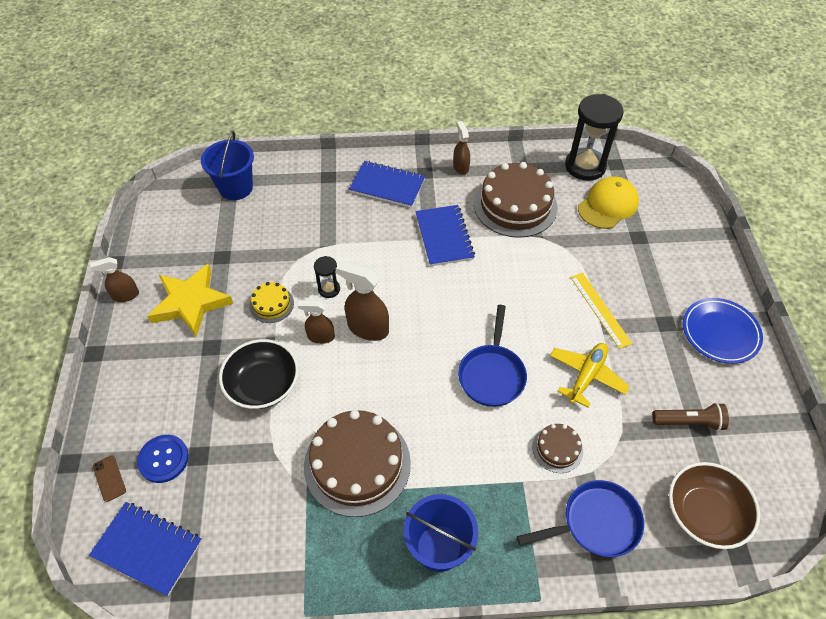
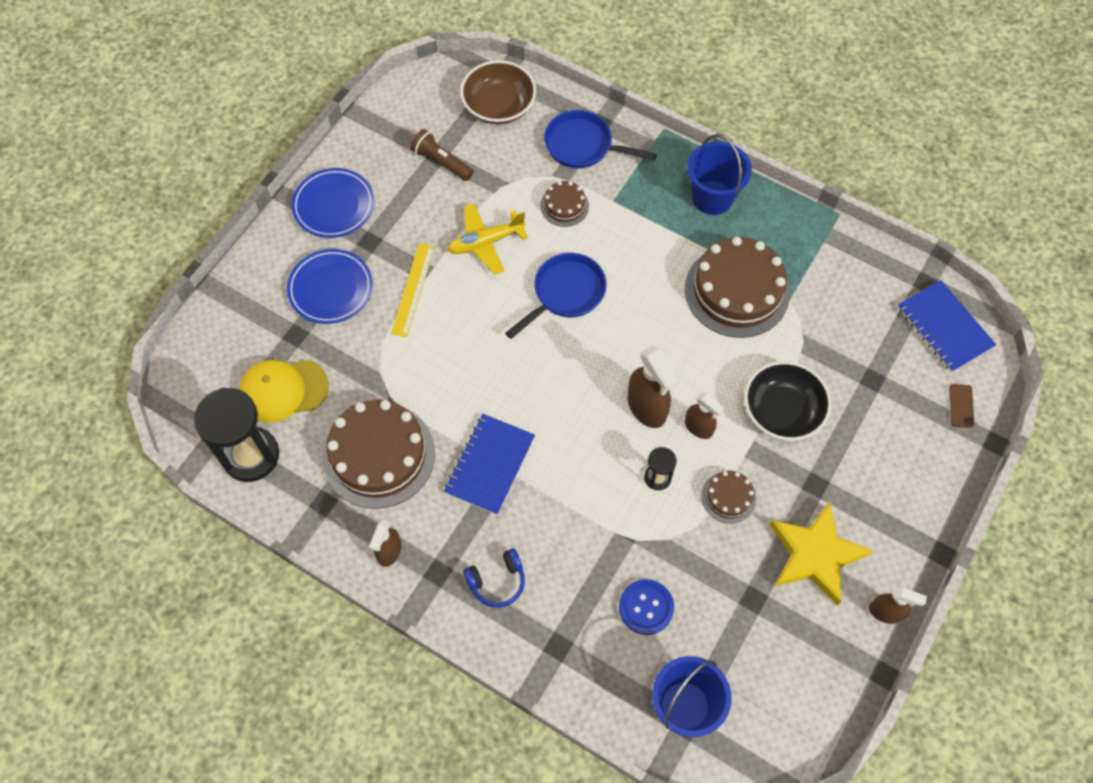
camera: 145 degrees left, 10 degrees up
(163, 459) = (906, 394): blue button -> blue button (646, 607)
(271, 304) = (728, 497): yellow cake -> brown cake
(387, 186) = (497, 581): blue notebook -> blue headphones
(652, 276) = (330, 289): none -> blue plate

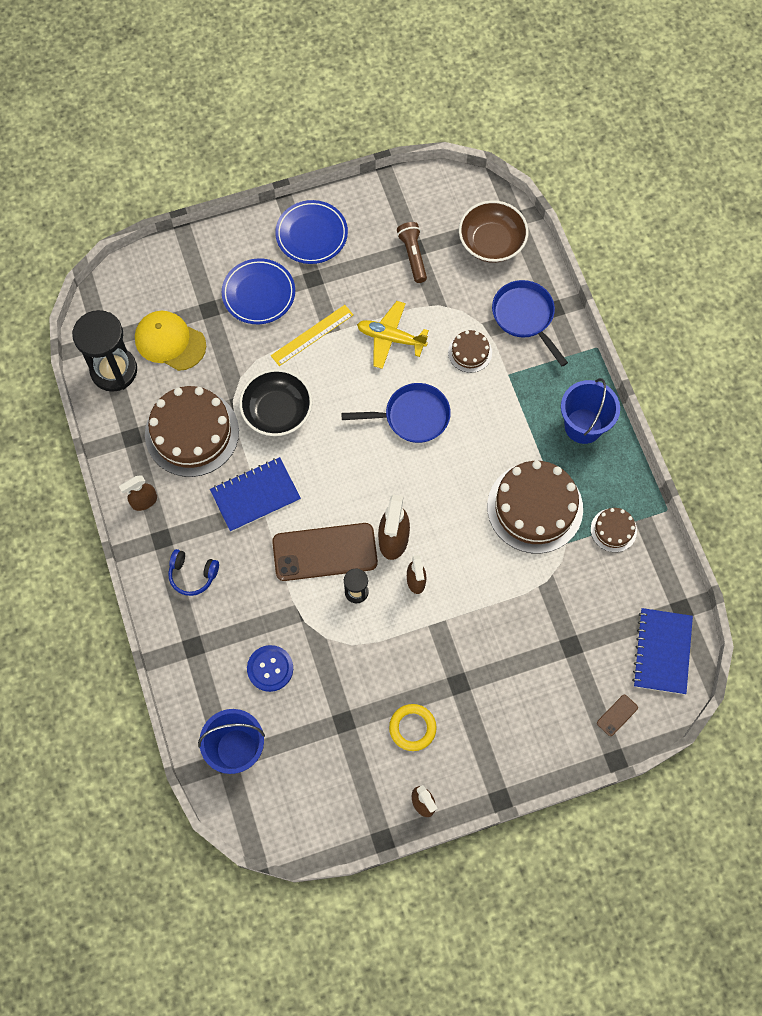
camera: 40 degrees right, 5 degrees up
(598, 465) = (325, 552): none -> brown phone
(728, 497) = (391, 643): brown cake -> brown cake (613, 530)
(782, 411) = (484, 616): black bowl -> black bowl (277, 411)
(815, 555) = (412, 728): yellow star -> yellow ring

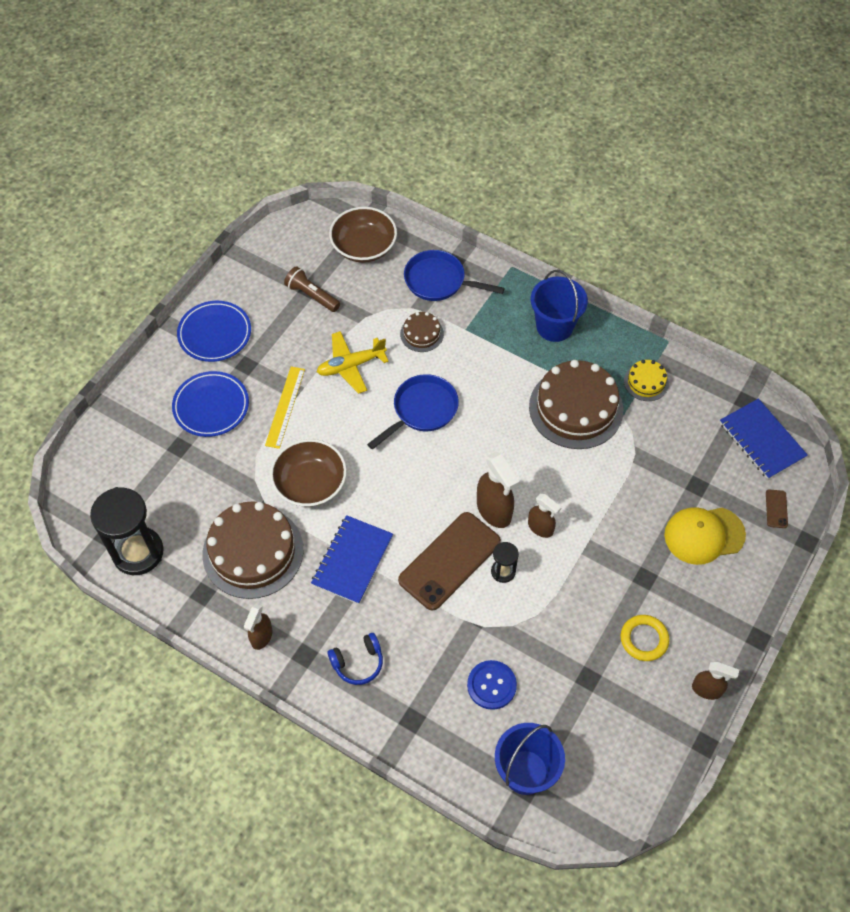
camera: 40 degrees left, 10 degrees down
(170, 342) = (168, 495): yellow cap -> yellow cap (704, 535)
(277, 411) = (310, 483): black bowl -> brown bowl
(613, 530) = (646, 382): brown cake -> yellow cake

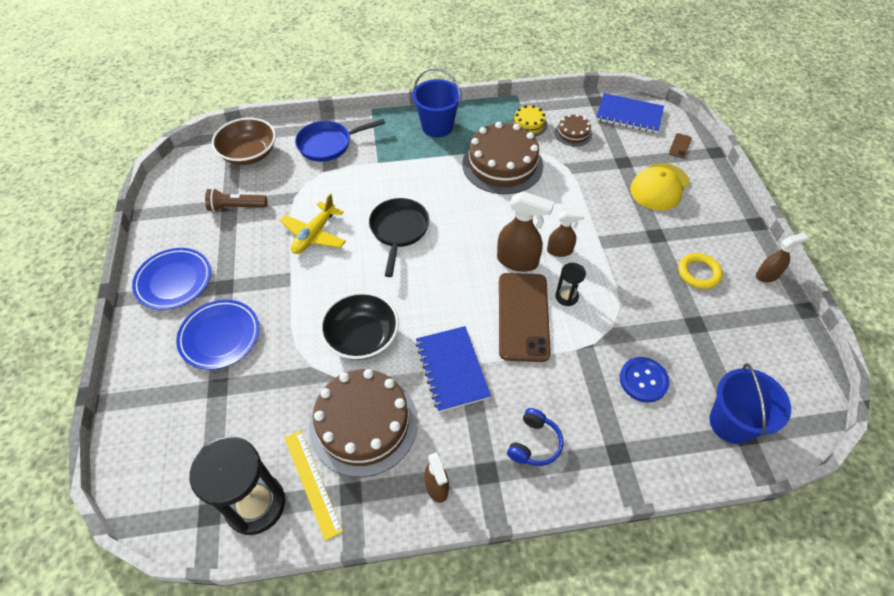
camera: 40 degrees left, 5 degrees down
(285, 407) = (287, 295): yellow ruler -> yellow ruler (312, 482)
(310, 483) = (362, 337): brown bowl -> black bowl
(421, 334) = (349, 183): brown cake -> brown cake (573, 133)
(422, 410) = (399, 230): blue pan -> black pan
(776, 509) = (680, 146): brown phone -> brown phone turned 60 degrees clockwise

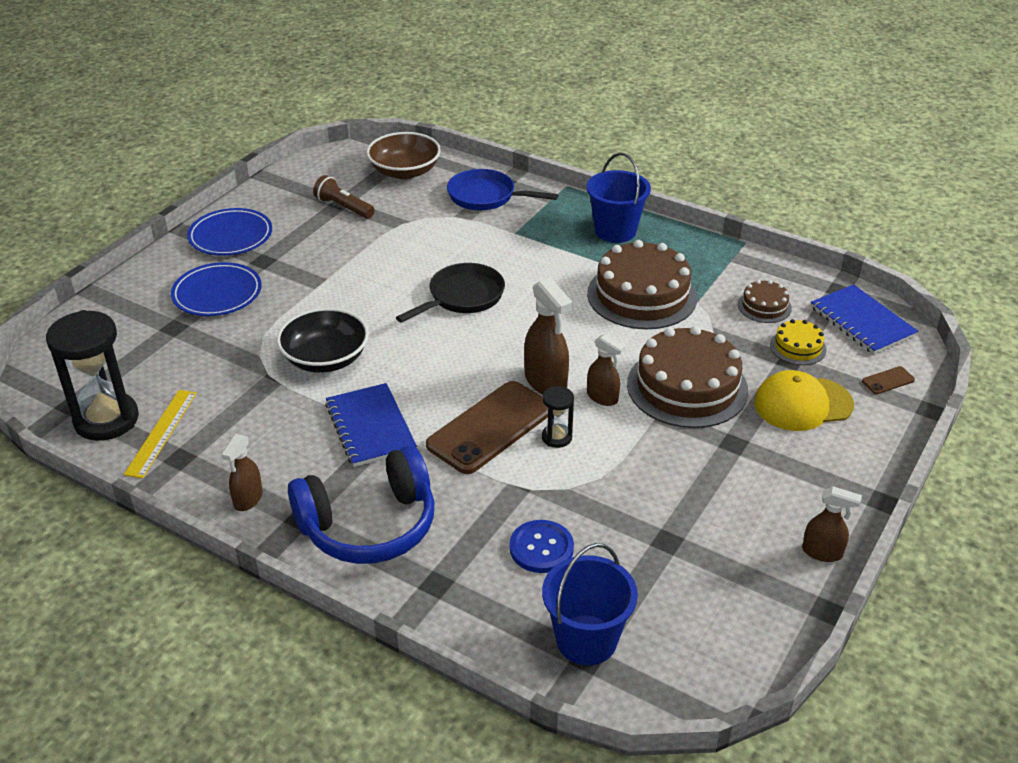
camera: 40 degrees right, 15 degrees down
(314, 235) = (382, 261): yellow plane -> none
(363, 423) = (248, 419): brown cake -> brown cake (687, 387)
(451, 369) = (370, 427): blue notebook -> blue notebook turned 45 degrees counterclockwise
(529, 124) = (722, 274): yellow cake -> yellow cake (798, 347)
(534, 443) = (369, 525): blue headphones -> blue headphones, size x2.06
(698, 273) = (736, 502): yellow ring -> none

